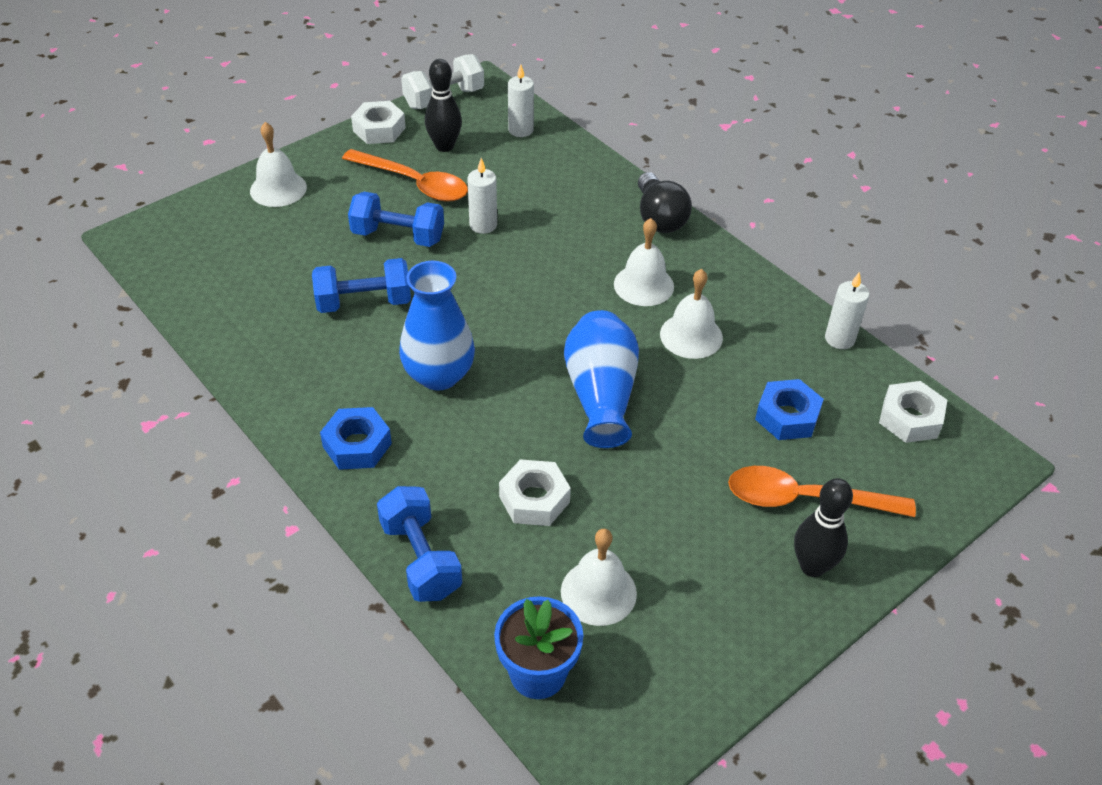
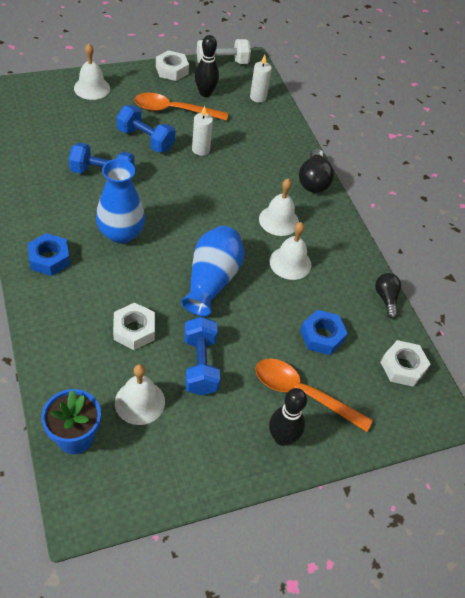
camera: 15 degrees right, 5 degrees up
(414, 183) = (174, 110): orange spoon -> orange spoon turned 135 degrees clockwise
(421, 559) = (47, 341): blue dumbbell -> blue dumbbell (200, 365)
(839, 339) = (386, 298): white candle -> black light bulb

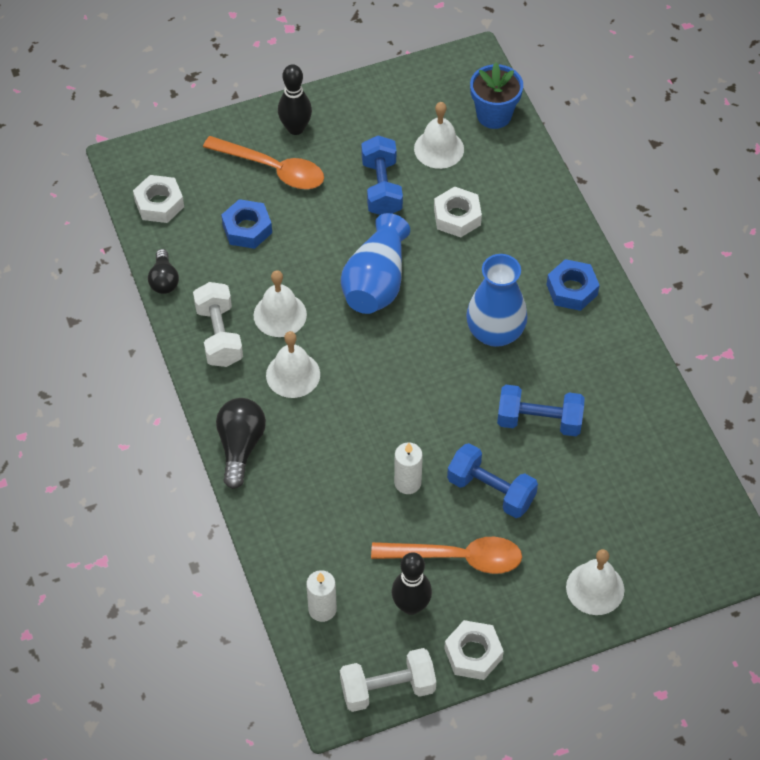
camera: 175 degrees left, 5 degrees up
(336, 252) = (219, 335): none -> white dumbbell

